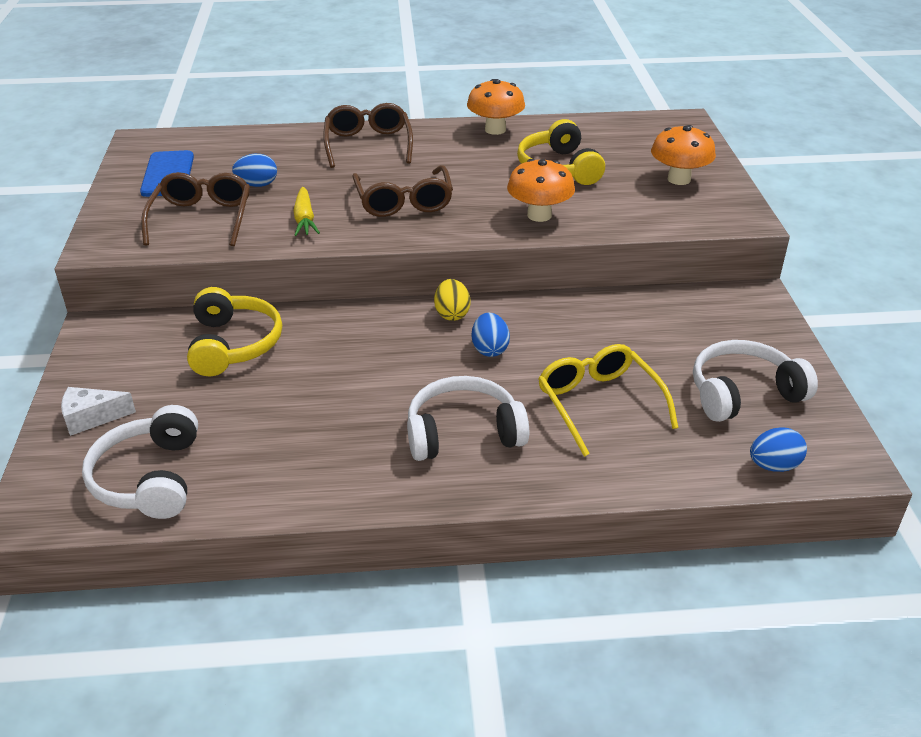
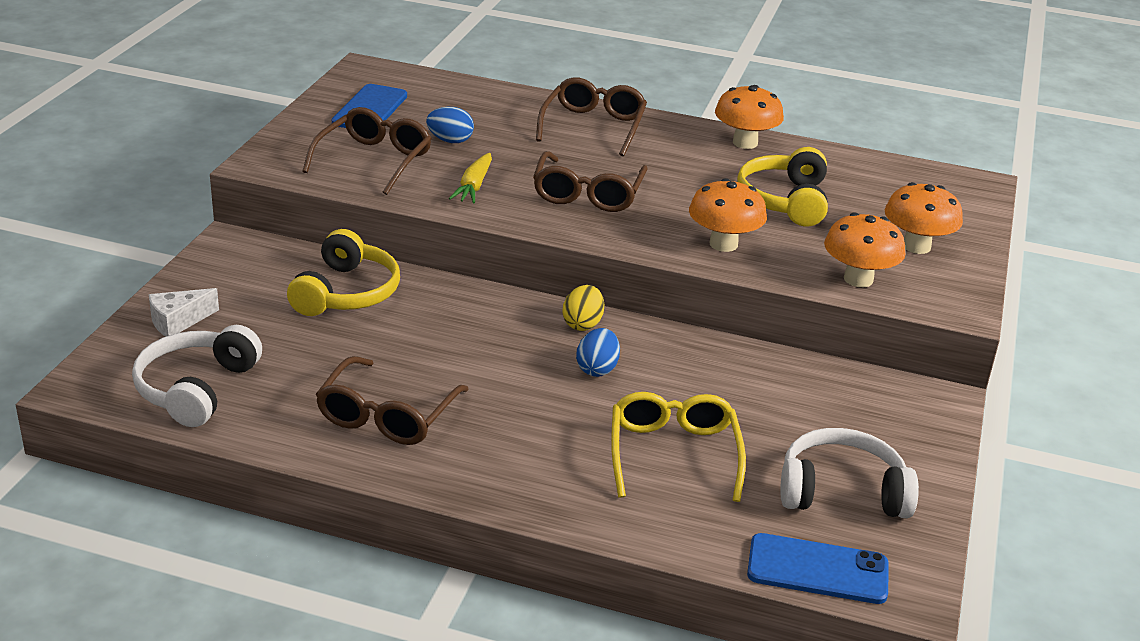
camera: 20 degrees right, 5 degrees down
(92, 418) = (178, 321): white cheese -> white cheese turned 45 degrees counterclockwise
(342, 447) = (387, 416): none -> brown glasses
(463, 433) = (513, 438): white headphones -> none
(658, 216) = (858, 279): none -> orange mushroom
(773, 466) = (817, 570): blue egg -> blue phone

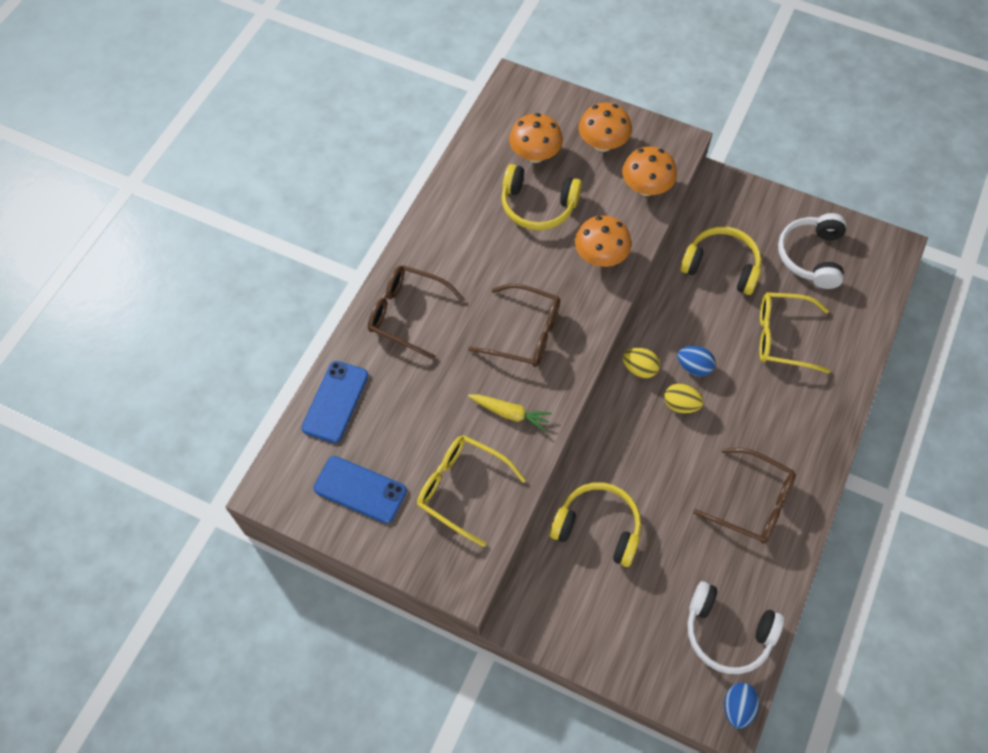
camera: 80 degrees left, 30 degrees up
(178, 321) = (639, 653): white cheese -> none
(374, 160) = (461, 488): brown glasses -> yellow glasses
(450, 141) = (427, 426): blue egg -> blue egg (737, 707)
(533, 357) = (680, 404): none -> yellow egg
(745, 143) = (443, 212): orange mushroom -> orange mushroom (535, 155)
(782, 397) = (721, 266): none -> yellow headphones
(817, 570) = (879, 284): blue phone -> blue phone (335, 401)

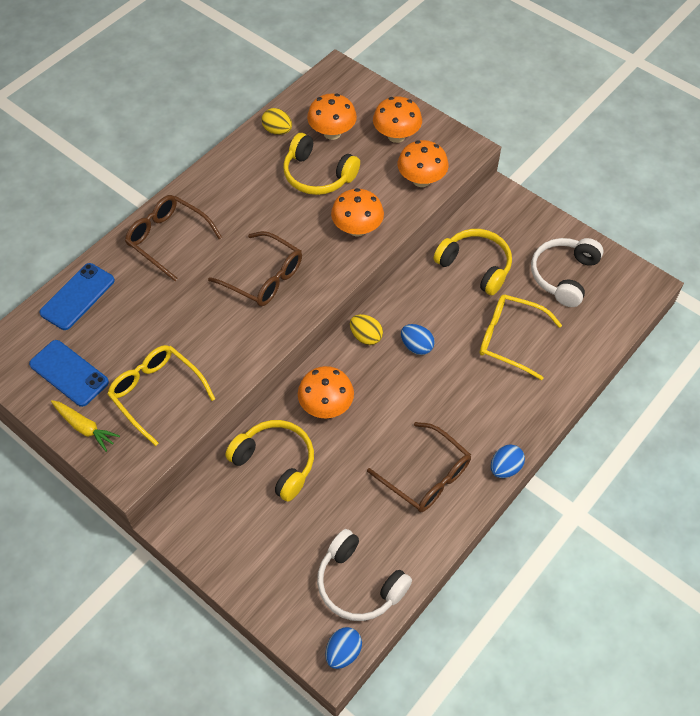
camera: 15 degrees right, 5 degrees down
(510, 413) = (224, 341): yellow carrot -> yellow carrot (85, 427)
(626, 453) = (326, 405): none -> orange mushroom
(680, 404) = (392, 376): yellow egg -> yellow egg (277, 131)
(825, 474) = (505, 468): none -> blue egg

